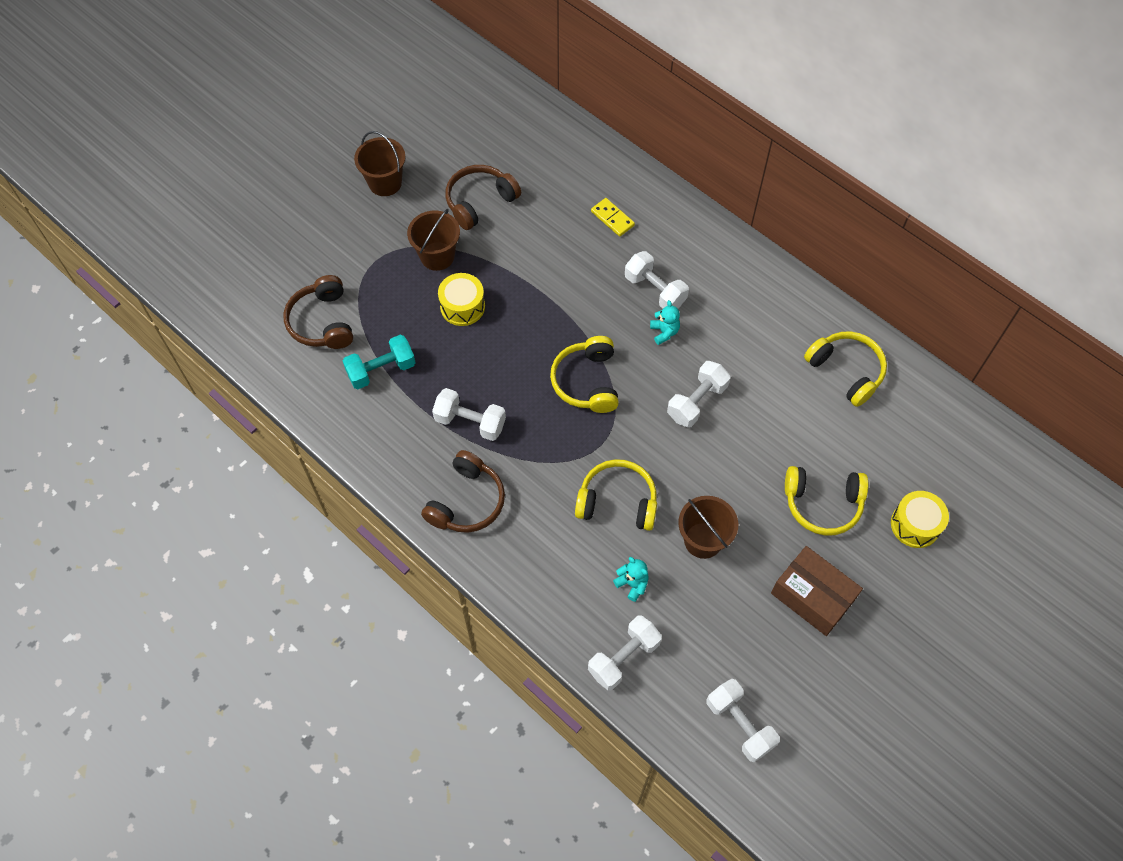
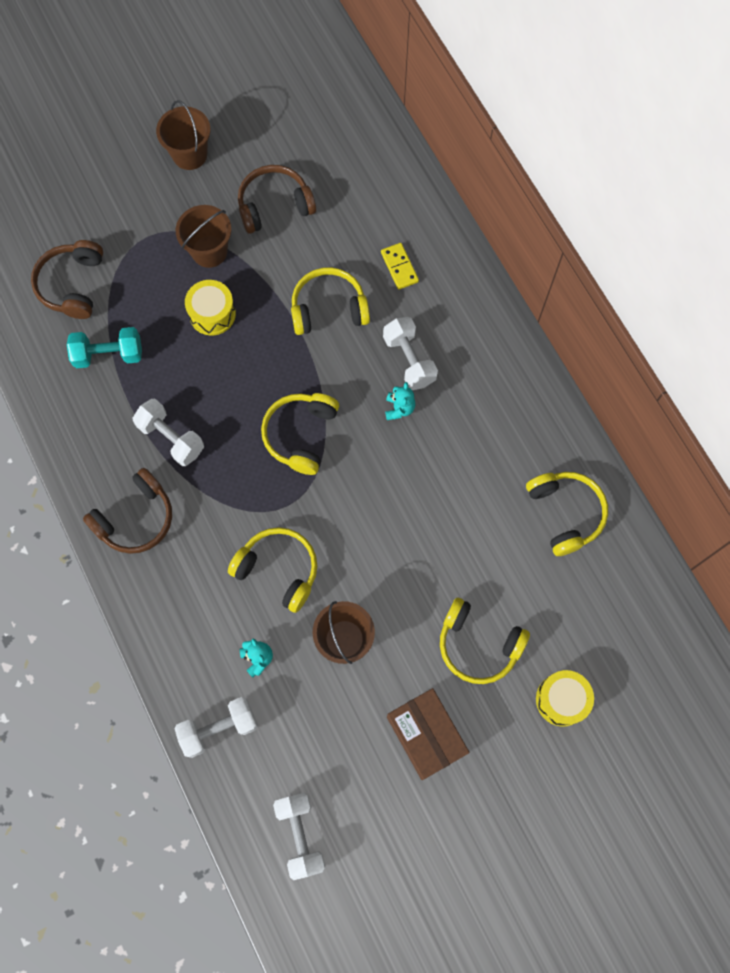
camera: 20 degrees right, 10 degrees up
(565, 270) = (328, 308): none -> yellow headphones
(697, 402) = (400, 493): white dumbbell -> none

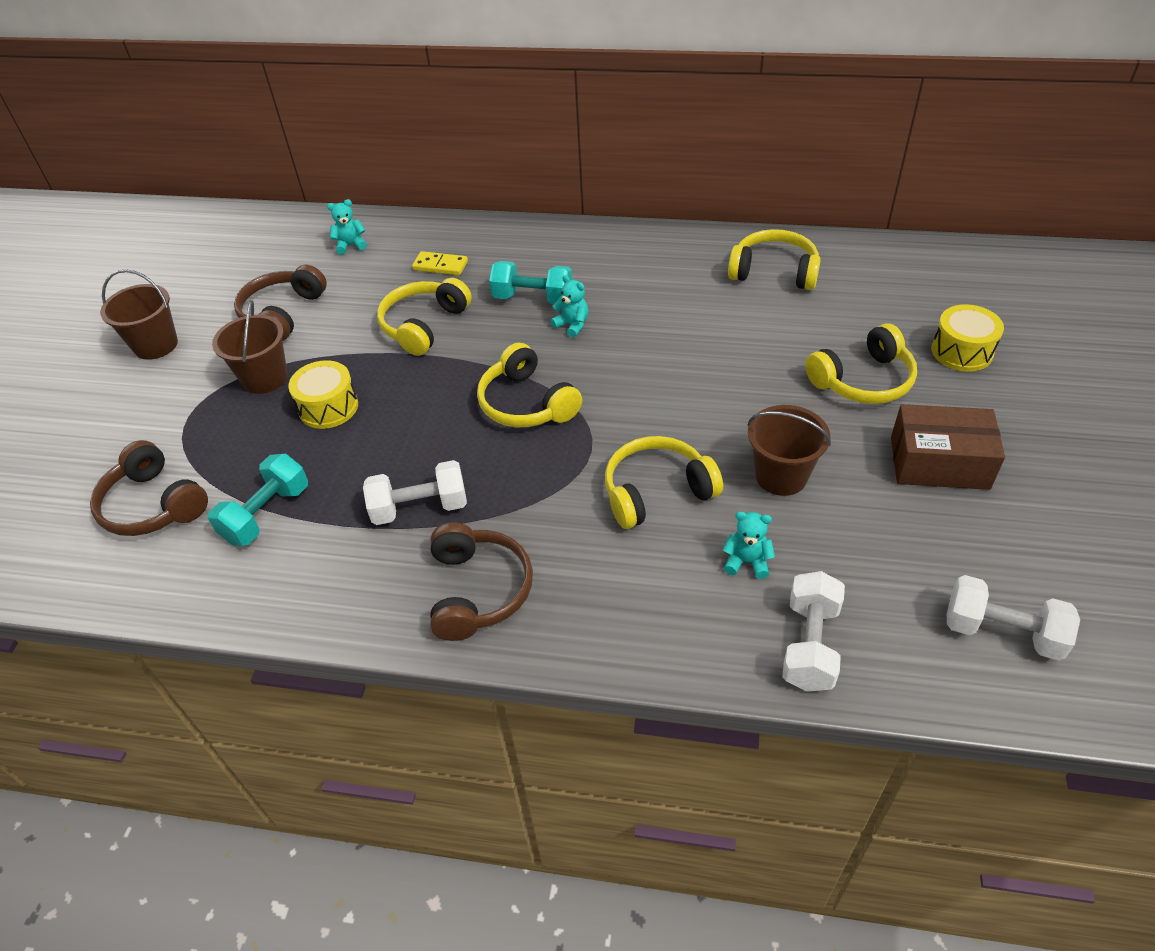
camera: 50 degrees left, 25 degrees down
(377, 184) = (350, 245): none -> turquoise teddy bear
(409, 360) = (533, 298): white dumbbell -> turquoise dumbbell

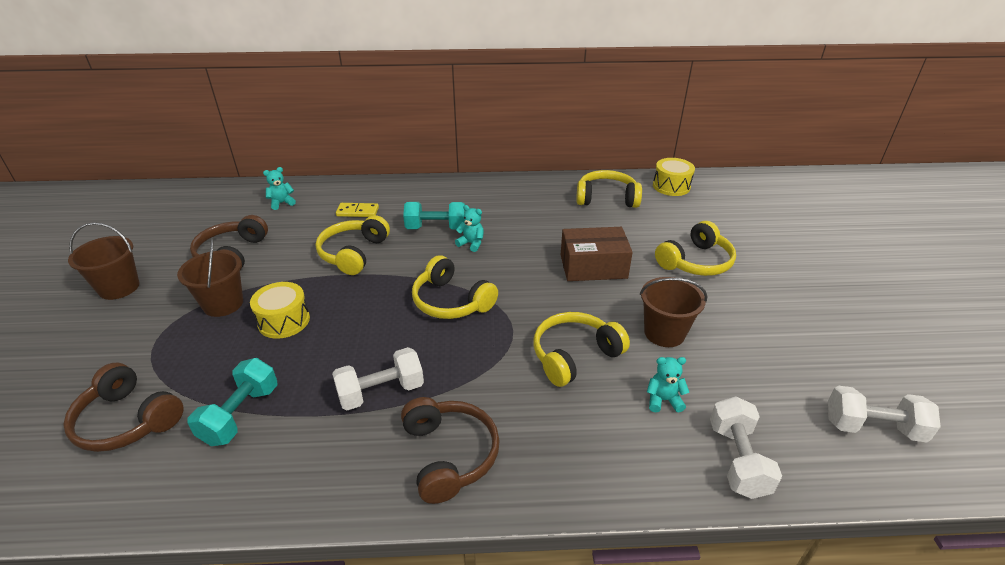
camera: 15 degrees left, 10 degrees down
(939, 463) = (772, 311): brown box -> brown box (593, 266)
(962, 351) = (753, 237): yellow drum -> yellow drum (671, 186)

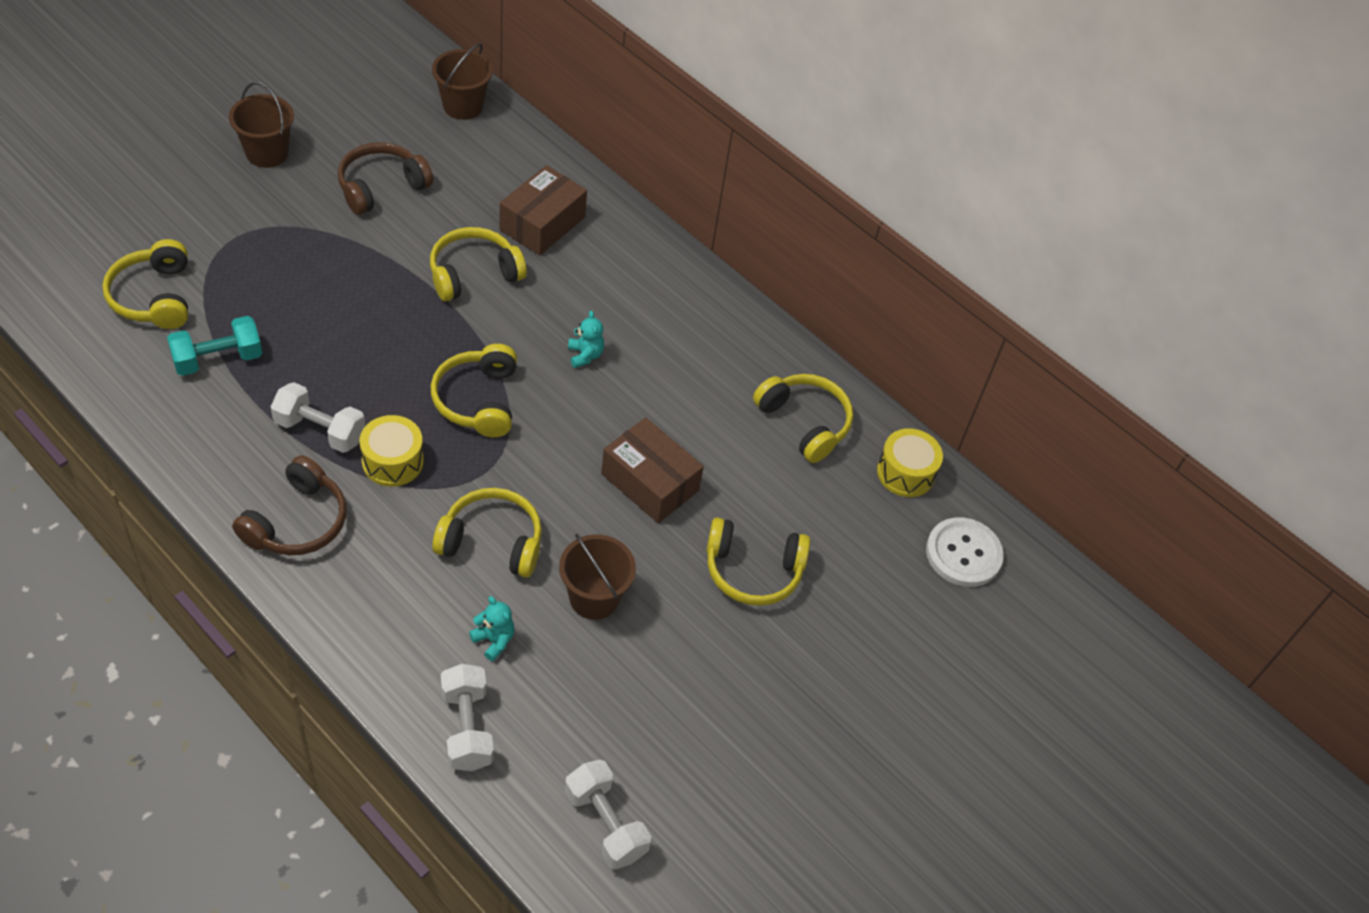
camera: 40 degrees right, 15 degrees up
(127, 420) = (154, 297): brown headphones -> yellow headphones
(223, 304) = (316, 240): brown bucket -> brown bucket (463, 106)
(282, 203) = (493, 152): turquoise teddy bear -> none
(284, 321) = (336, 299): yellow drum -> yellow drum (392, 461)
(357, 212) = (542, 223): yellow domino -> brown box
(436, 228) = (581, 308): turquoise dumbbell -> none
(737, 459) = (467, 728): white dumbbell -> white dumbbell turned 60 degrees counterclockwise
(740, 194) = (963, 554): none -> white button

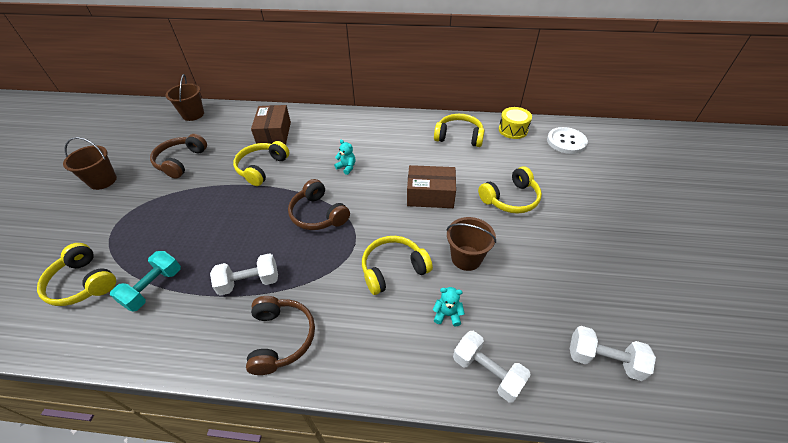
camera: 30 degrees left, 5 degrees down
(392, 461) = (304, 269): yellow drum -> none
(478, 400) = (318, 214): yellow headphones -> brown headphones

